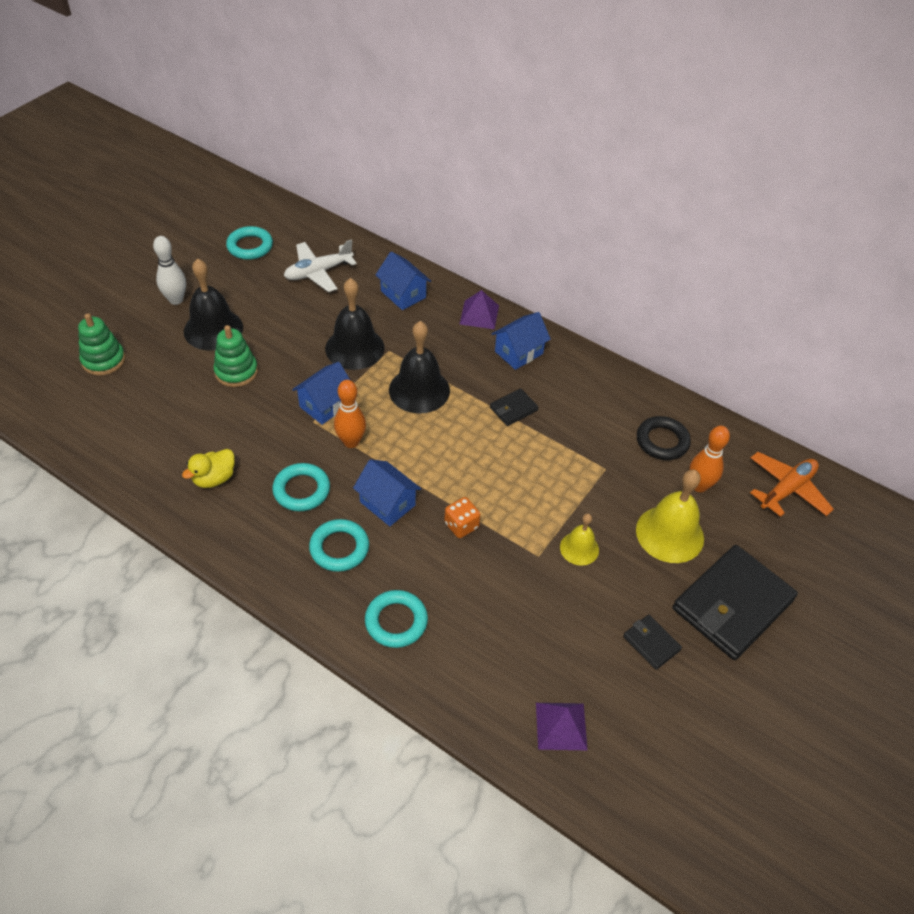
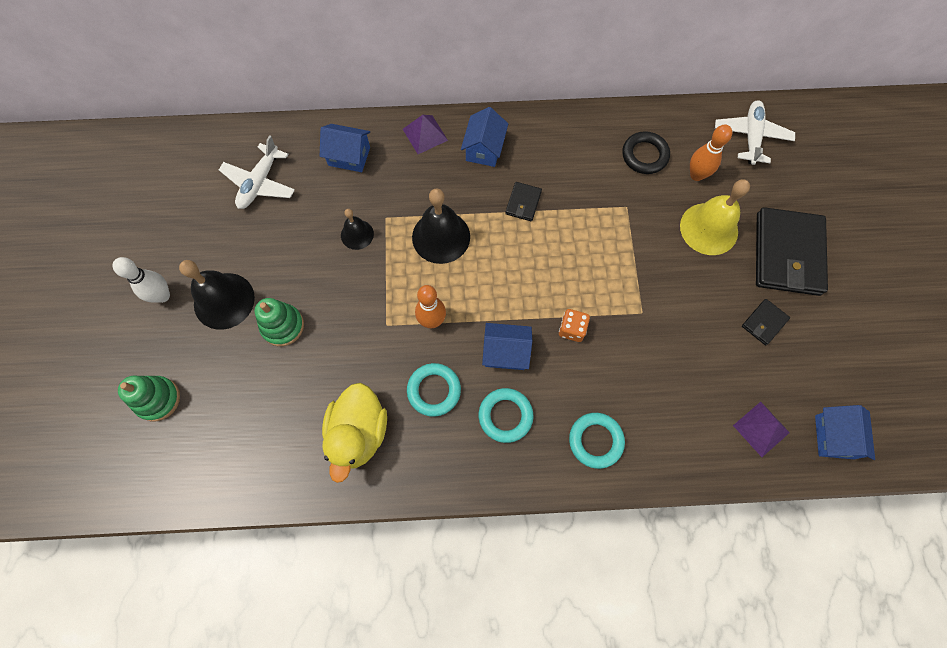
camera: 35 degrees left, 20 degrees up
(214, 478) = (358, 433): yellow duck -> yellow duck, size x1.74
(250, 246) = (175, 197): turquoise ring -> none
(325, 405) = (382, 303): blue house -> blue house (834, 437)
(354, 348) = (357, 234): black bell -> black bell, size x0.57
(579, 548) = (663, 286): yellow bell -> none
(651, 643) = (764, 323): black wallet -> black wallet turned 60 degrees counterclockwise
(787, 490) = (751, 136): orange plane -> white plane

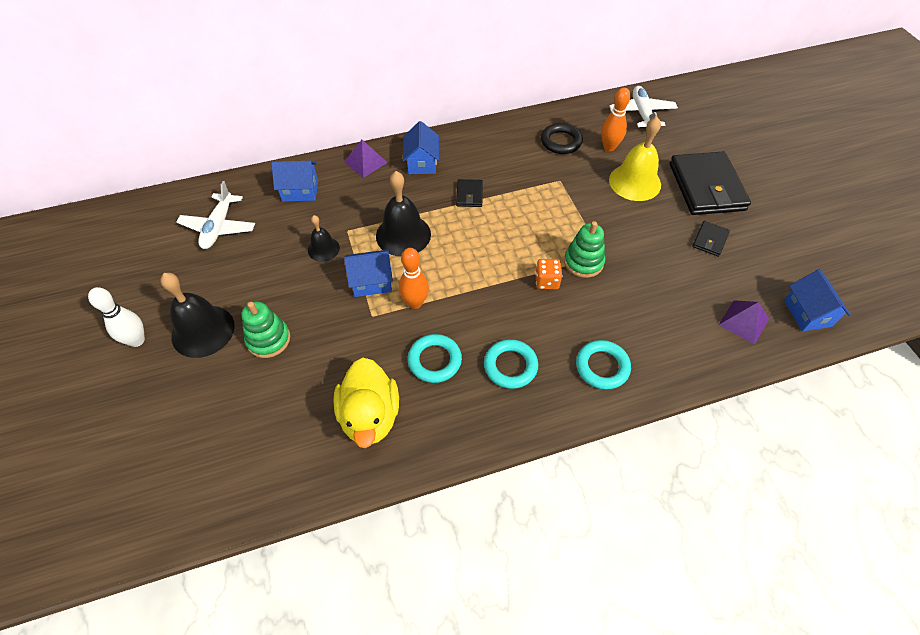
camera: 15 degrees left, 15 degrees down
(158, 399) = (148, 436): green stacking toy -> green stacking toy (583, 262)
(505, 352) = (492, 313): blue house -> blue house (371, 282)

